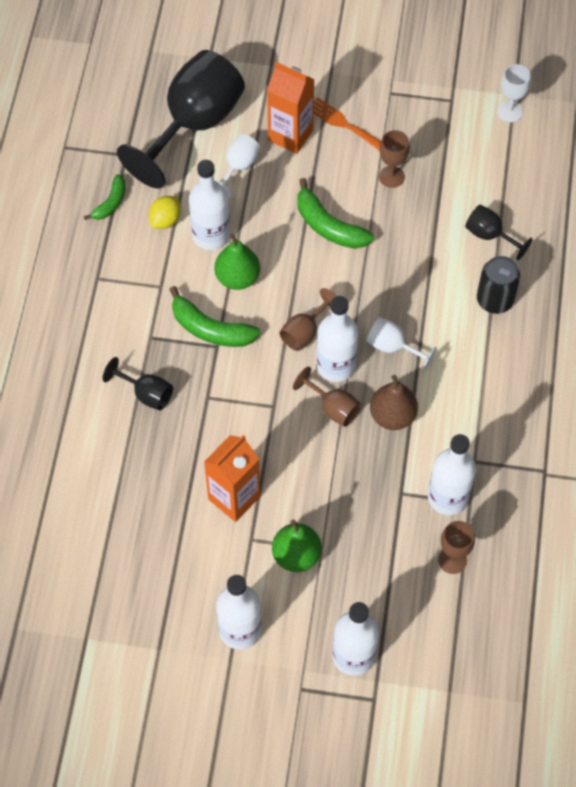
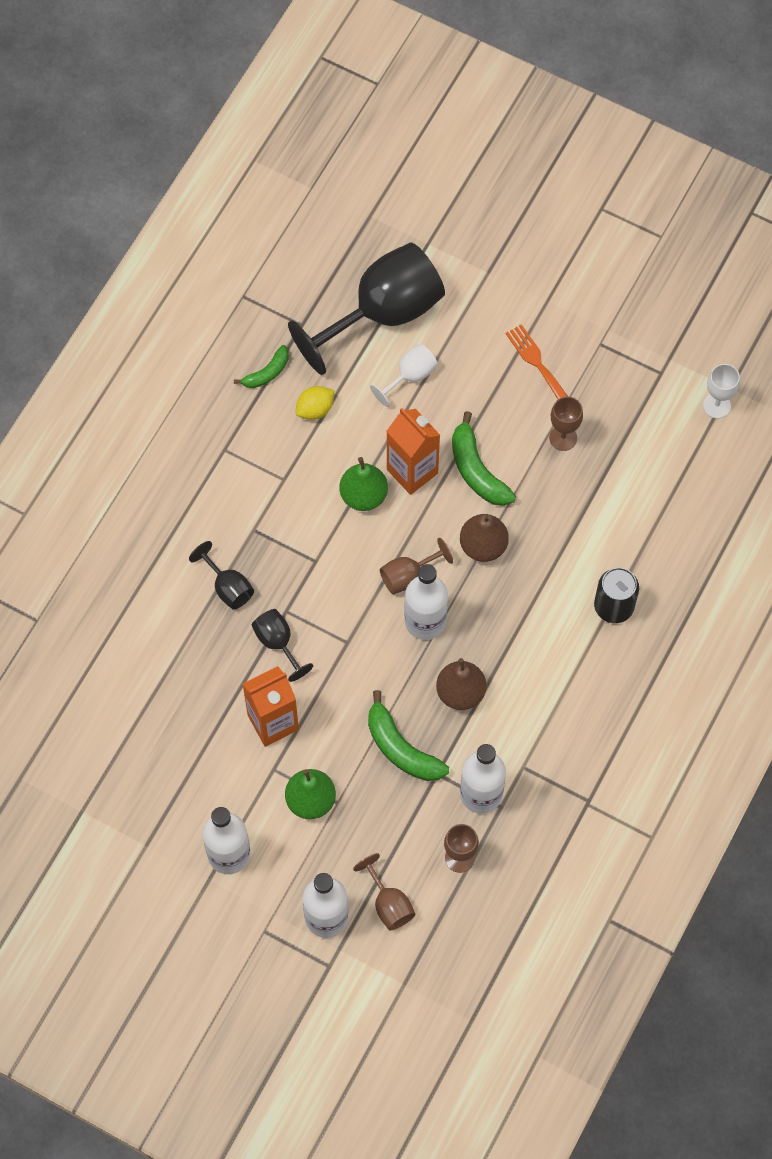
camera: 20 degrees right, 5 degrees up
(210, 329) = (316, 541): green banana -> green banana (401, 748)
(211, 235) = (354, 441): white bottle -> none
(290, 135) = (477, 358): orange carton -> orange carton (412, 471)
(333, 407) = (405, 664): brown goblet -> brown goblet (388, 903)
(360, 286) = (483, 546): none -> brown pear
(393, 347) = (490, 621): white goblet -> none
(490, 236) = (638, 536): black goblet -> black goblet (278, 643)

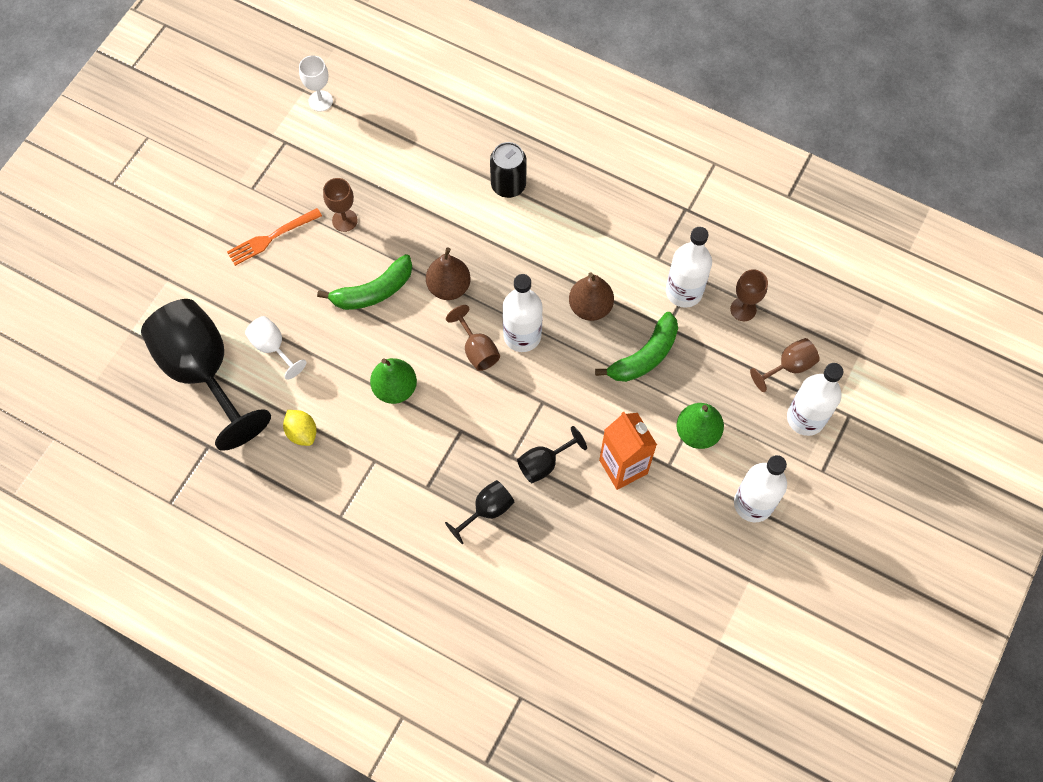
camera: 90 degrees left, 0 degrees up
(267, 373) = (259, 478): green banana -> none
(412, 471) = (372, 346): orange carton -> none

